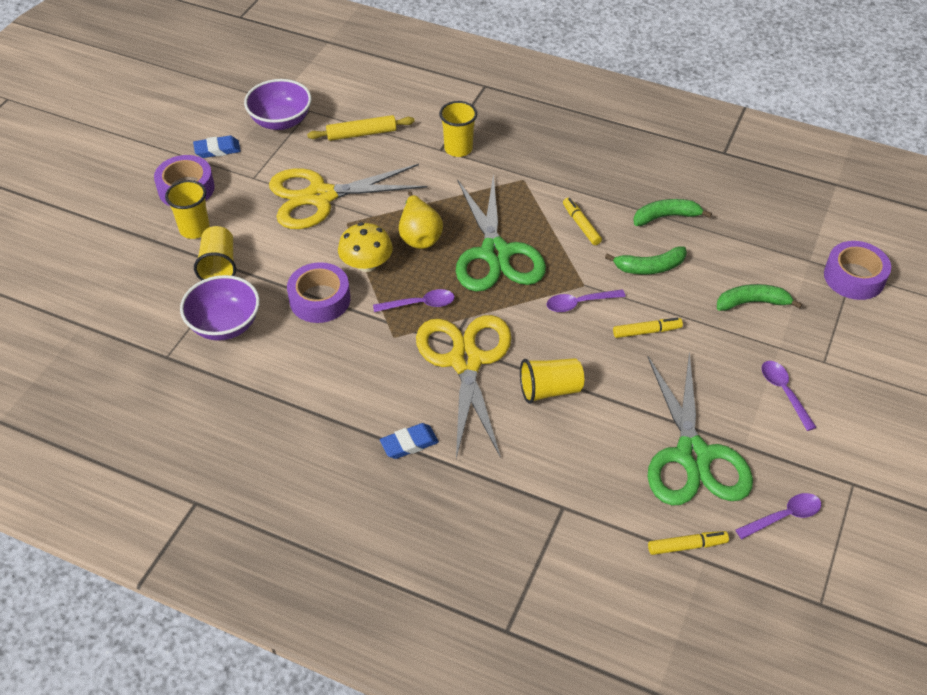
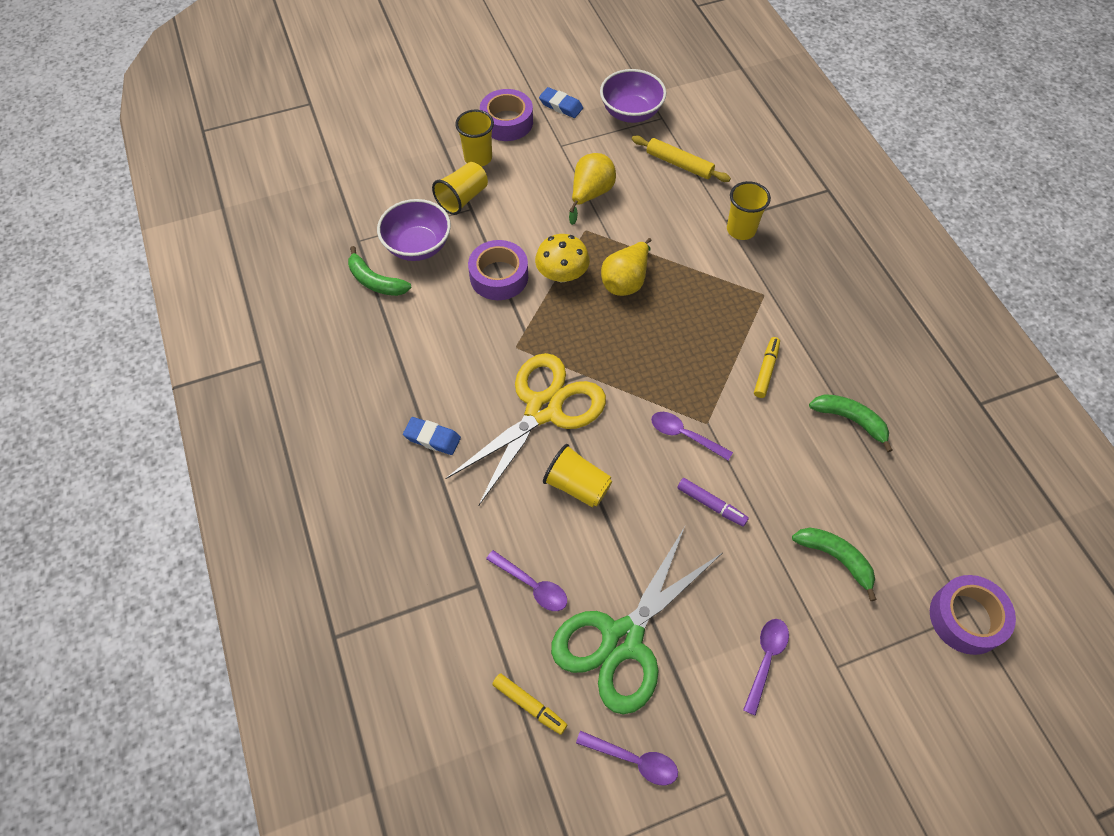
camera: 45 degrees right, 10 degrees up
(320, 196) = (590, 194): yellow scissors -> yellow pear
(420, 304) = (563, 336): purple spoon -> purple spoon (532, 585)
(495, 253) = (667, 340): green scissors -> none
(646, 331) = (711, 505): yellow marker -> purple marker
(649, 267) = (781, 452): green banana -> green banana (375, 281)

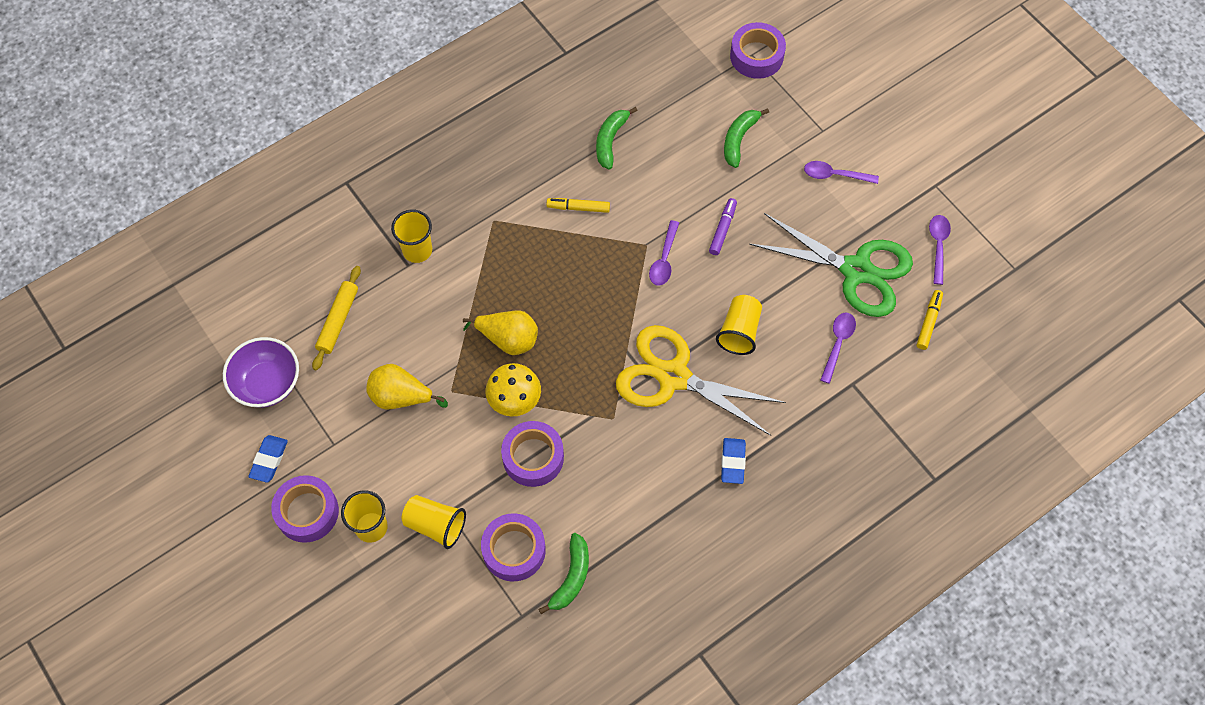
camera: 105 degrees left, 5 degrees up
(418, 246) = (514, 550): purple bowl -> purple tape

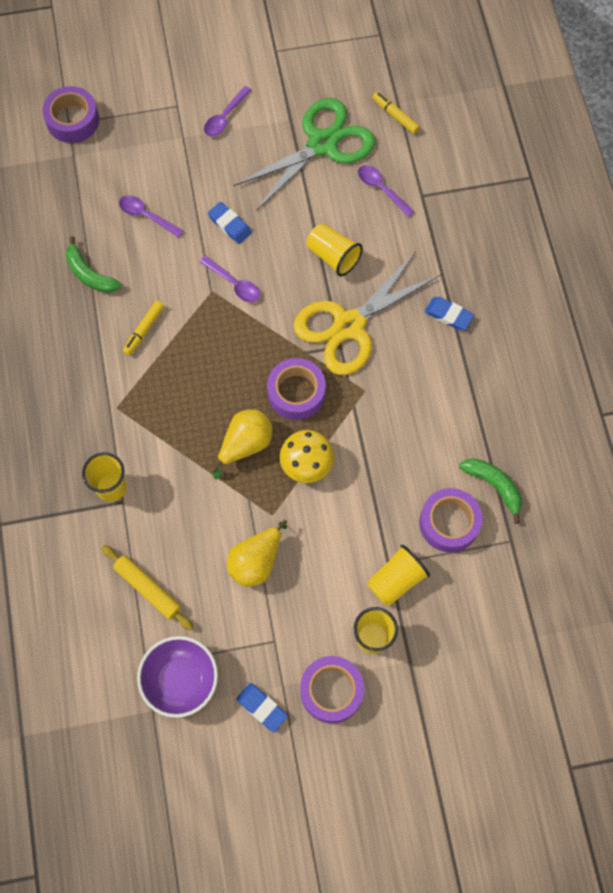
camera: 65 degrees left, 5 degrees up
(533, 457) = (370, 471): purple tape -> purple tape (296, 393)
(722, 229) = (229, 225): purple marker -> blue eraser
(739, 139) = (148, 172): green banana -> none
(938, 246) = (331, 76): purple spoon -> purple spoon (146, 216)

